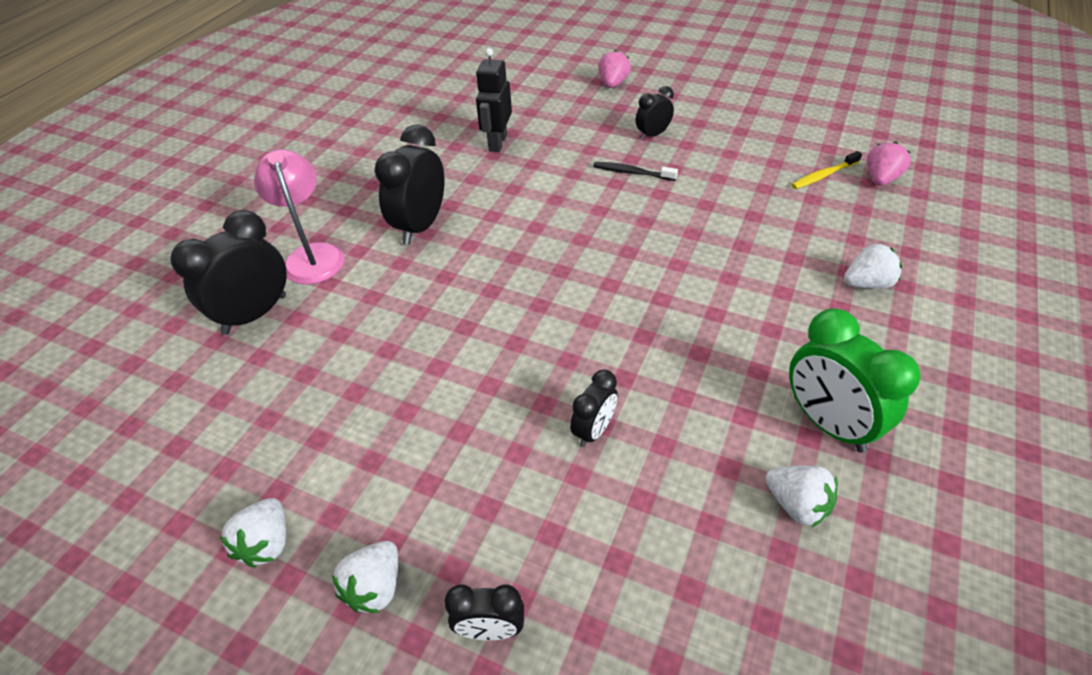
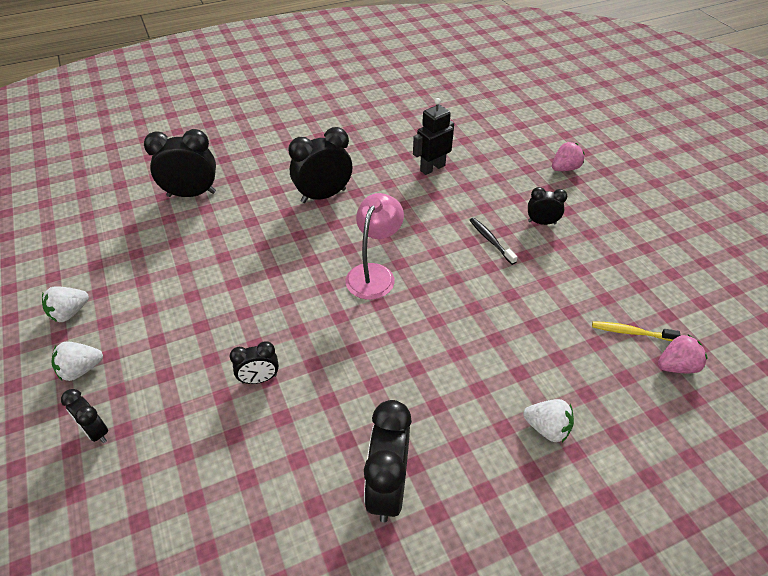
camera: 40 degrees right, 0 degrees up
(312, 255) = (252, 178): pink lamp -> pink lamp (374, 273)
(796, 505) = (304, 512): white strawberry -> none
(828, 423) = (387, 488): green clock -> black clock

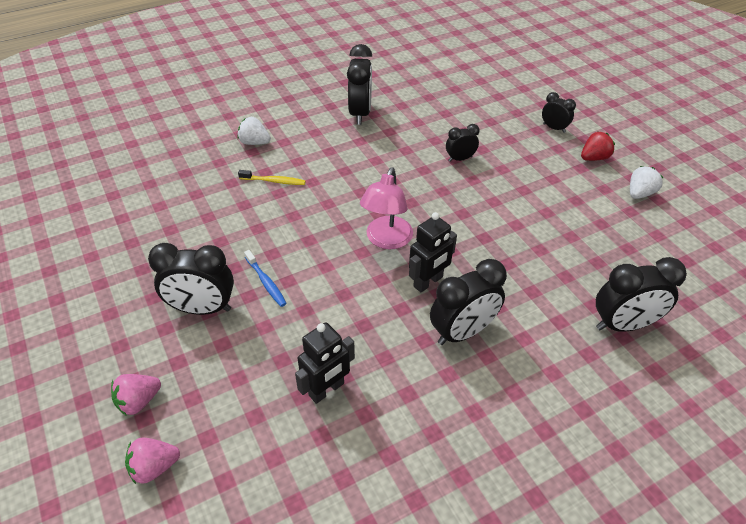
camera: 175 degrees right, 0 degrees up
(81, 370) = (594, 158): white strawberry -> red strawberry
(341, 233) = (428, 282): none -> black robot
(491, 241) = (266, 282): black toothbrush -> blue toothbrush
(542, 222) = (202, 309): black clock -> black clock, size x1.80
(631, 332) = (162, 202): yellow toothbrush -> yellow toothbrush (273, 181)
(676, 366) = (140, 181): pink strawberry -> pink strawberry (154, 467)

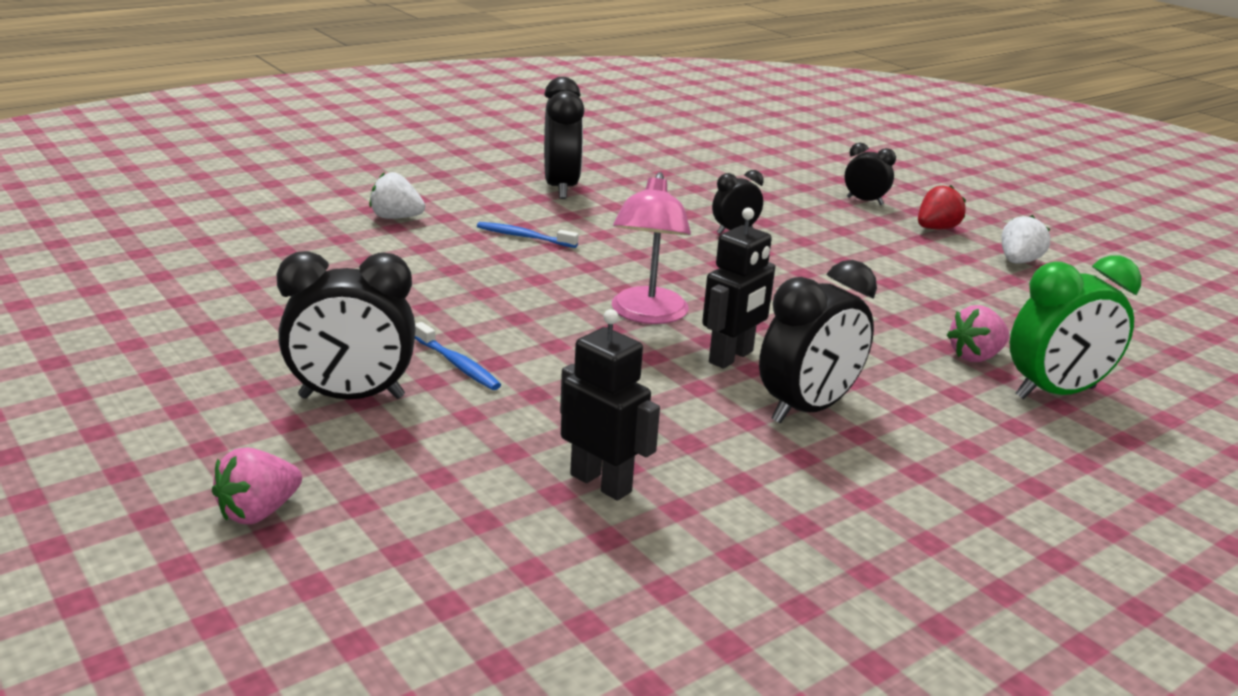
camera: 10 degrees left, 20 degrees down
(154, 467) = (307, 594): pink strawberry -> pink strawberry (975, 356)
(273, 181) = (439, 257): yellow toothbrush -> none
(326, 390) = (601, 483): black robot -> black robot turned 90 degrees counterclockwise
(328, 163) = (524, 237): none -> blue toothbrush
(623, 325) = (1055, 393): black clock -> green clock

